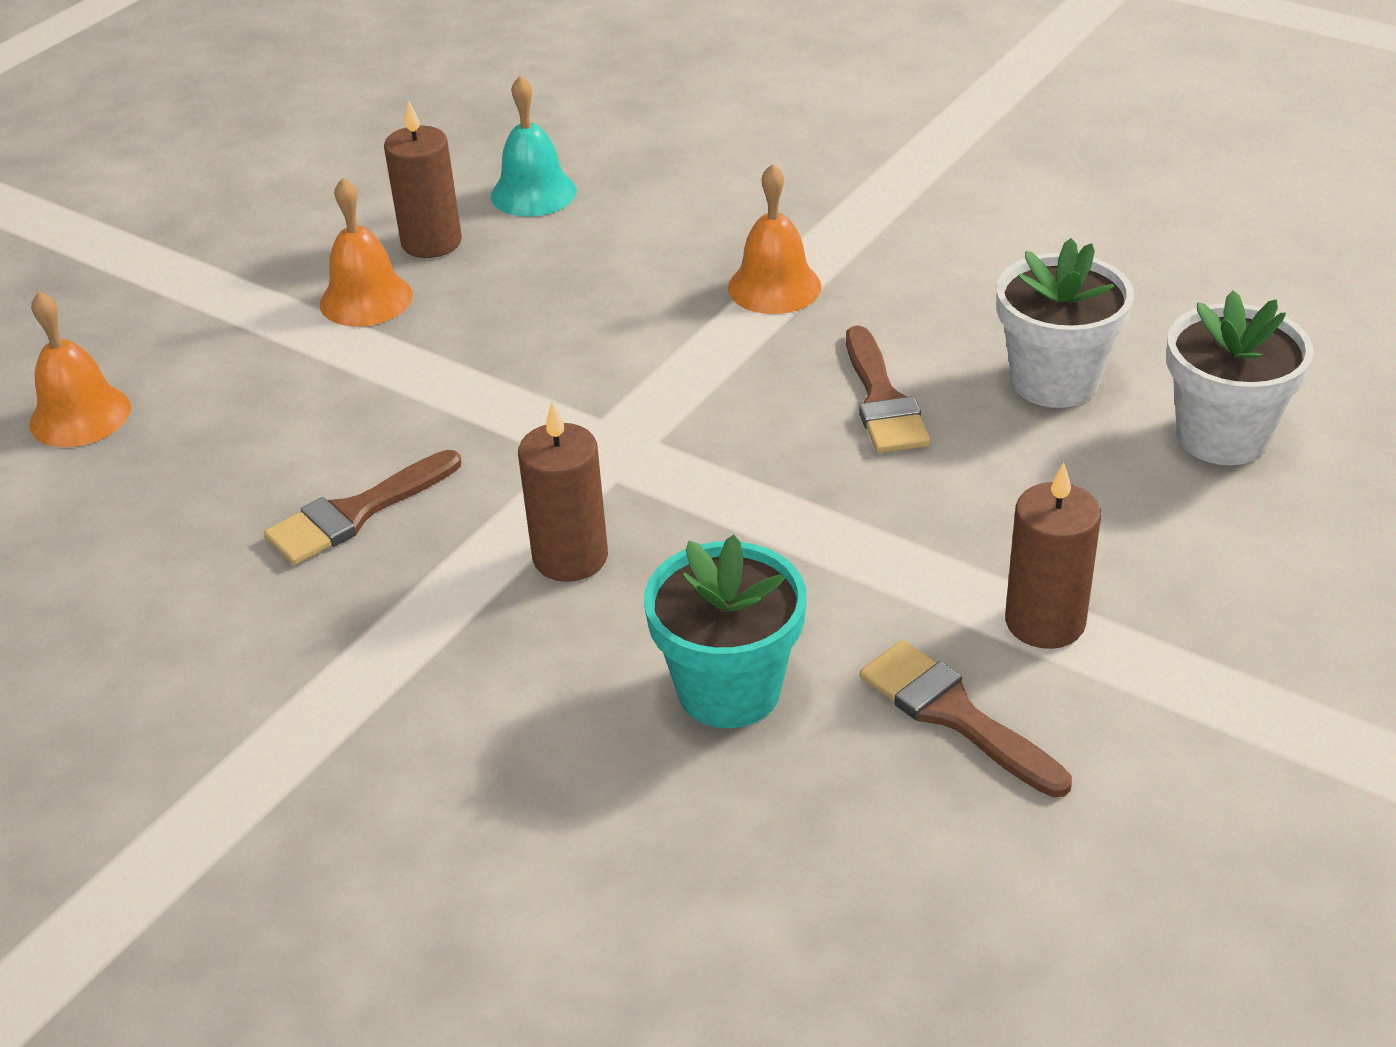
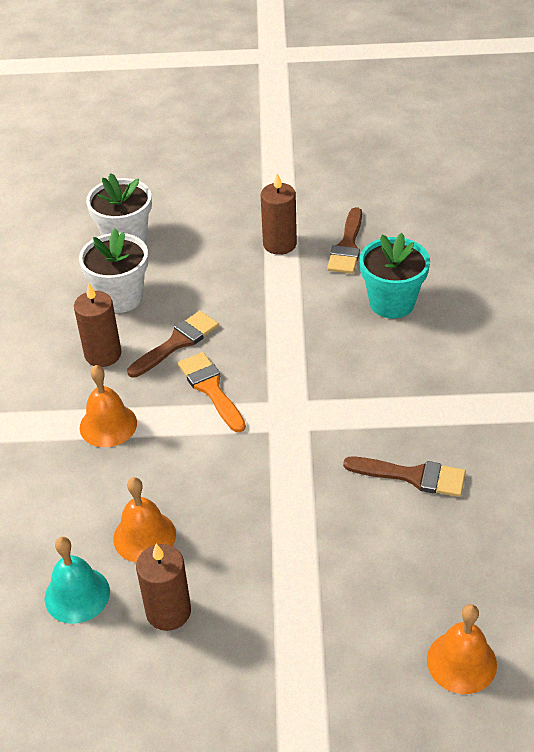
camera: 125 degrees left, 5 degrees up
(366, 299) = (250, 602): orange bell -> orange bell (144, 536)
(570, 557) = (368, 385): brown candle -> brown candle (103, 354)
(744, 396) = (211, 389): none -> orange brush

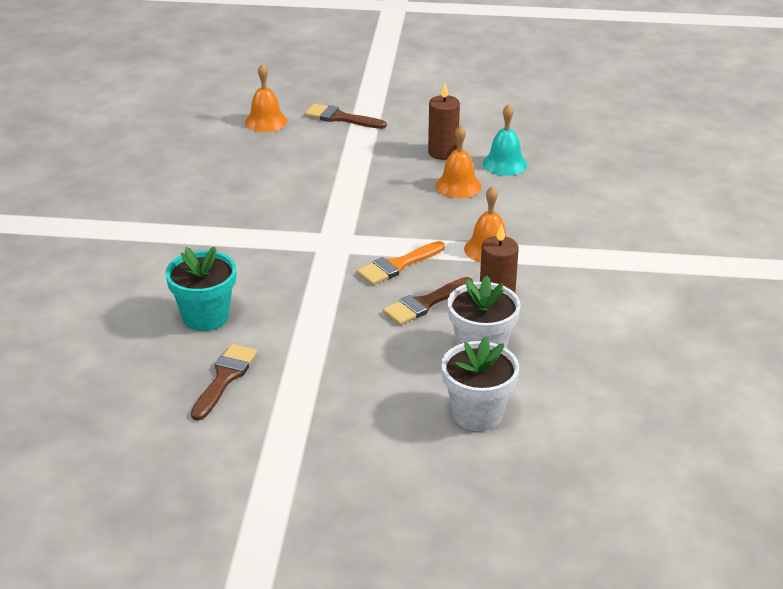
camera: 175 degrees left, 10 degrees down
(211, 389) = (397, 265): orange brush -> orange brush turned 75 degrees clockwise
(279, 244) = (299, 389): brown candle -> none
(412, 476) = (252, 199): brown brush -> brown brush (340, 118)

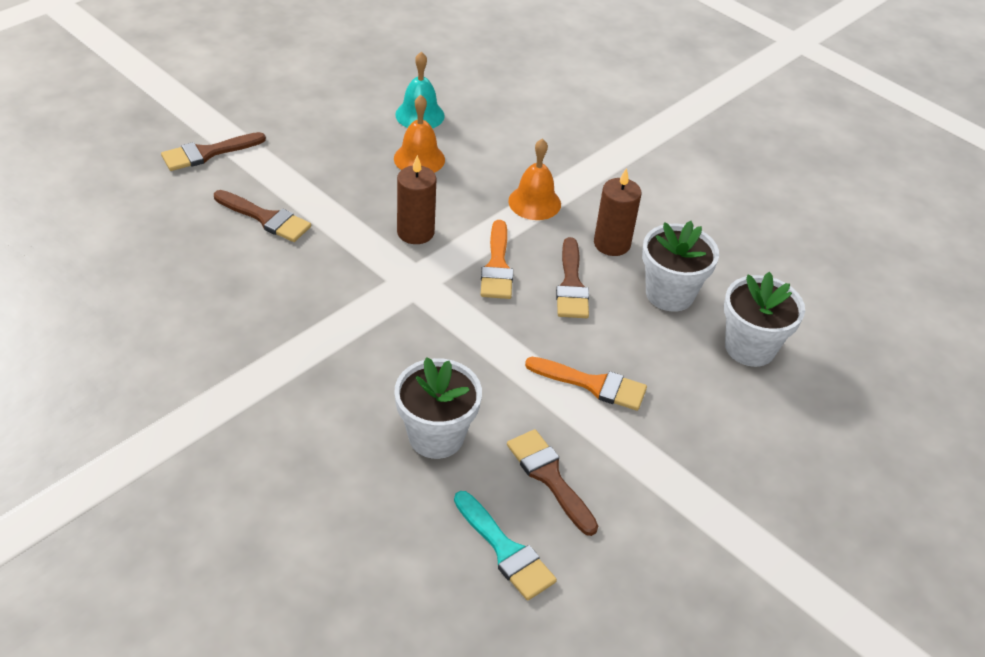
camera: 55 degrees left, 10 degrees up
(140, 389) = (505, 550): none -> turquoise brush
(205, 317) = (436, 436): turquoise flower pot -> white flower pot
(266, 121) = (140, 200): orange bell -> none
(312, 165) = (266, 218): none -> brown brush
(336, 358) = (593, 384): none -> orange brush
(443, 152) = (355, 134): brown candle -> brown candle (415, 232)

